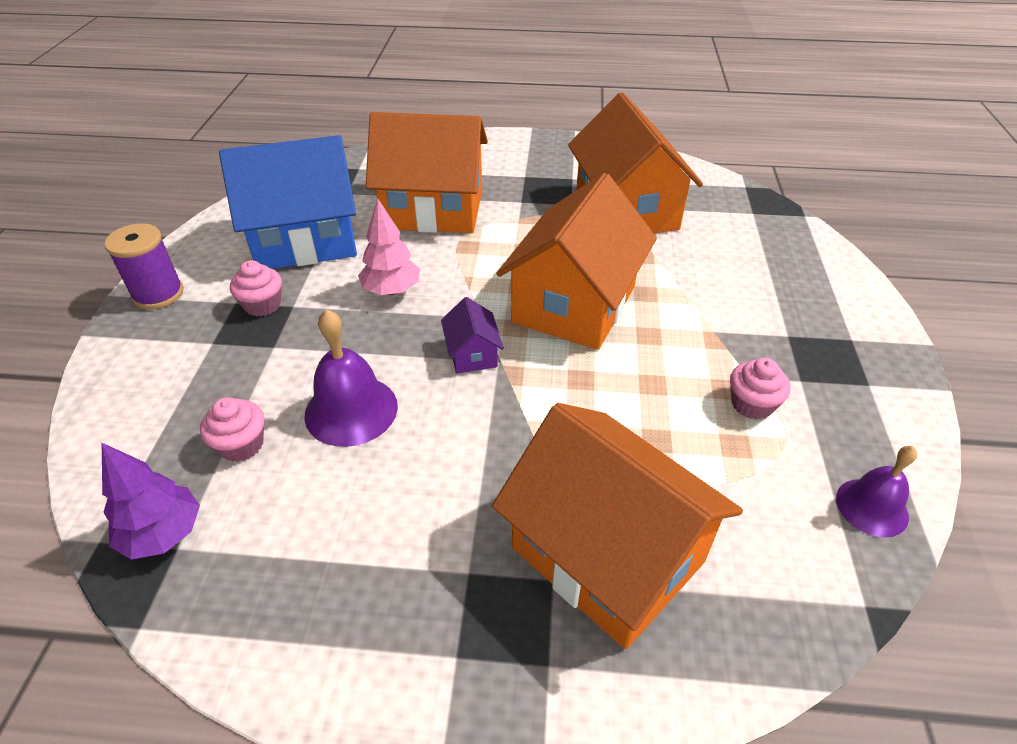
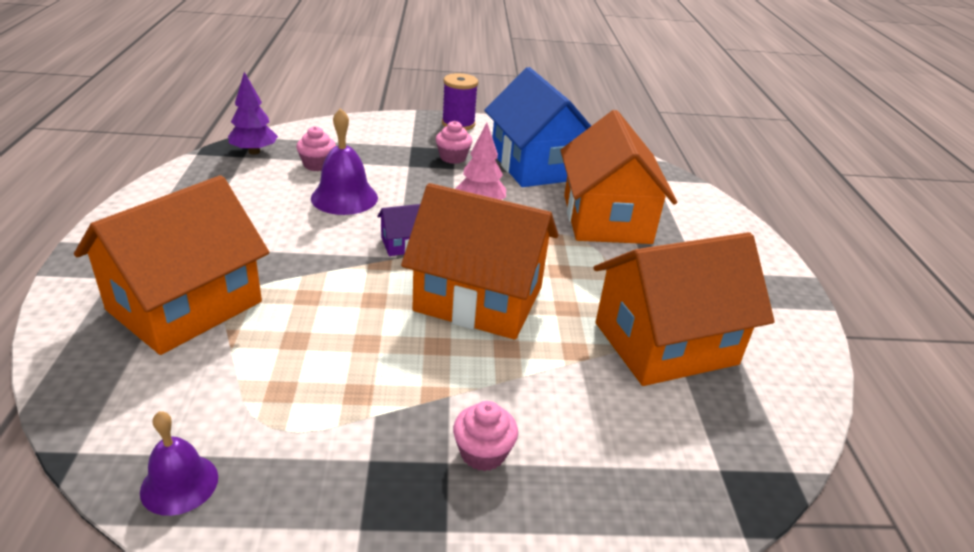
camera: 80 degrees right, 10 degrees down
(752, 404) = (334, 411): pink cupcake -> pink cupcake (483, 453)

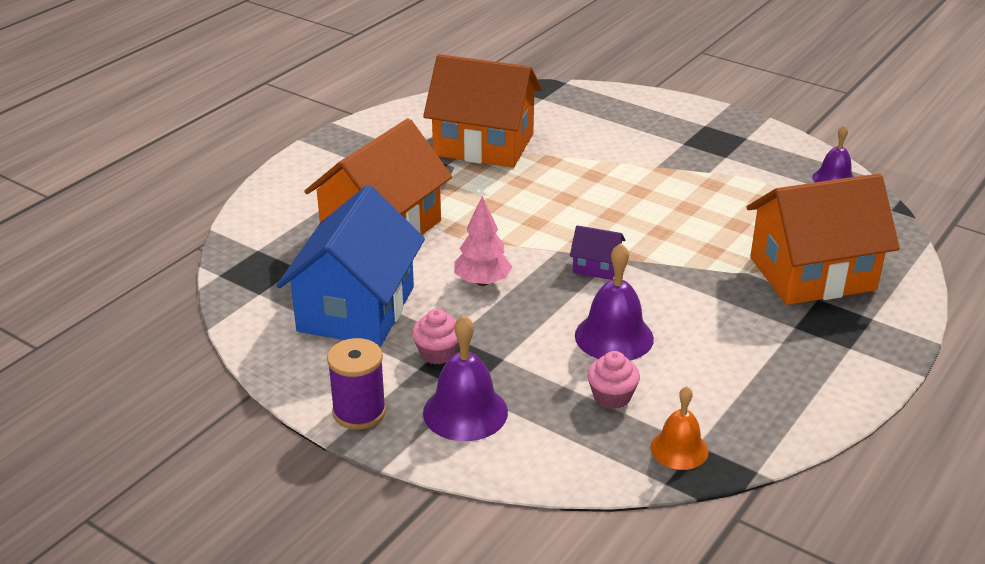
camera: 140 degrees left, 0 degrees up
(254, 152) = (679, 449): purple tree -> orange bell
(401, 137) = (465, 412): none -> purple bell
(478, 299) = (579, 207): orange house -> none
(483, 453) = (660, 140): pink cupcake -> none

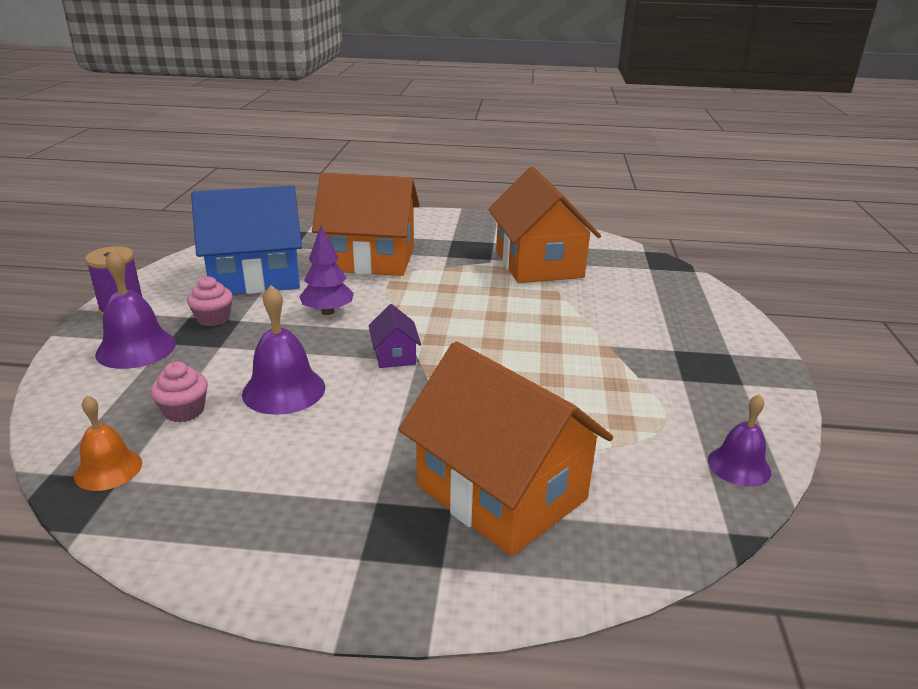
camera: 60 degrees right, 5 degrees down
(482, 282) = (327, 312): pink tree -> purple tree

